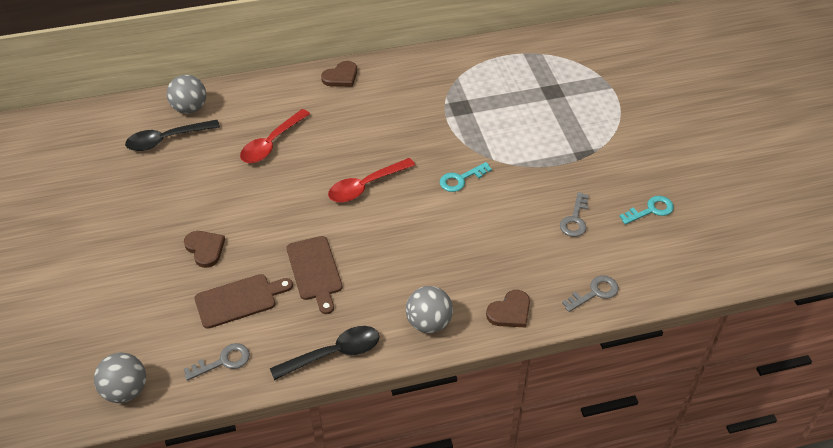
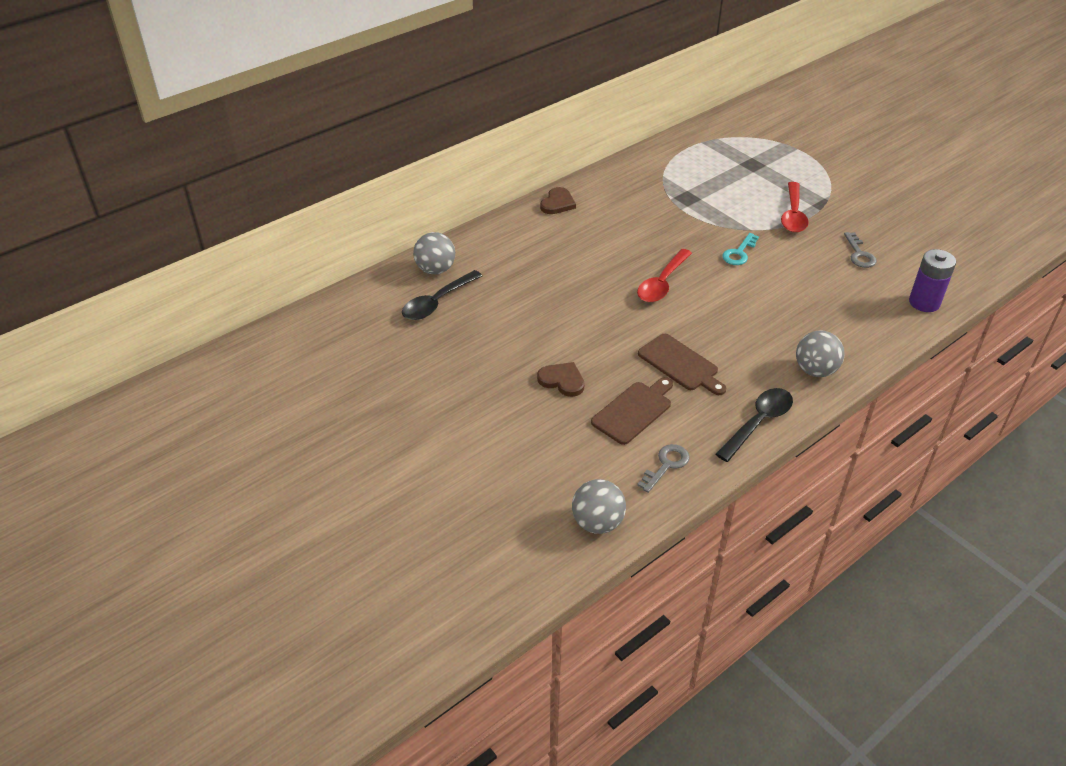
camera: 25 degrees left, 5 degrees down
(271, 143) = (543, 275): red spoon -> red spoon (793, 214)
(510, 311) = (872, 339): brown heart -> none
(595, 292) = (924, 302): grey key -> purple battery
(651, 210) = (910, 229): turquoise key -> none

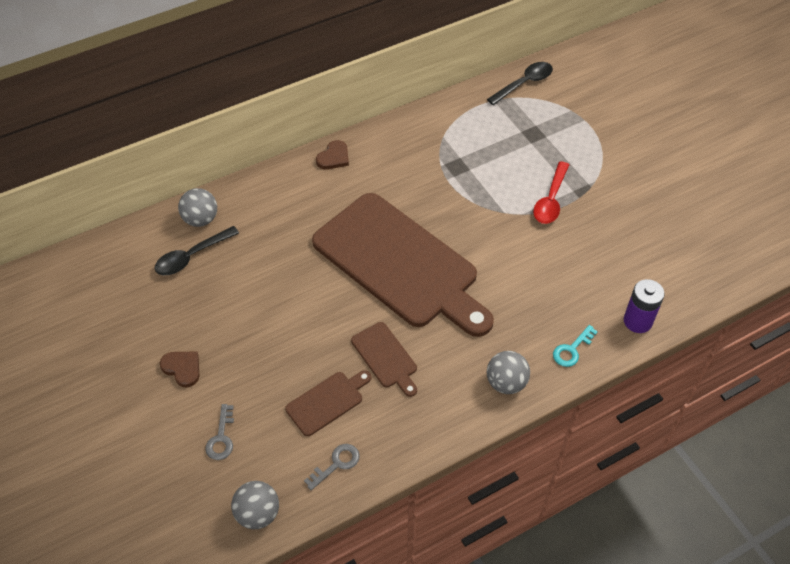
camera: 10 degrees right, 10 degrees up
(562, 380) = (275, 359): brown heart -> brown heart (182, 368)
(662, 283) = (400, 263): red spoon -> brown cutting board
(739, 253) = (483, 238): turquoise key -> turquoise key (572, 350)
(758, 423) = (433, 432): black spoon -> black spoon (524, 83)
(859, 254) = (597, 256): grey key -> grey key (221, 438)

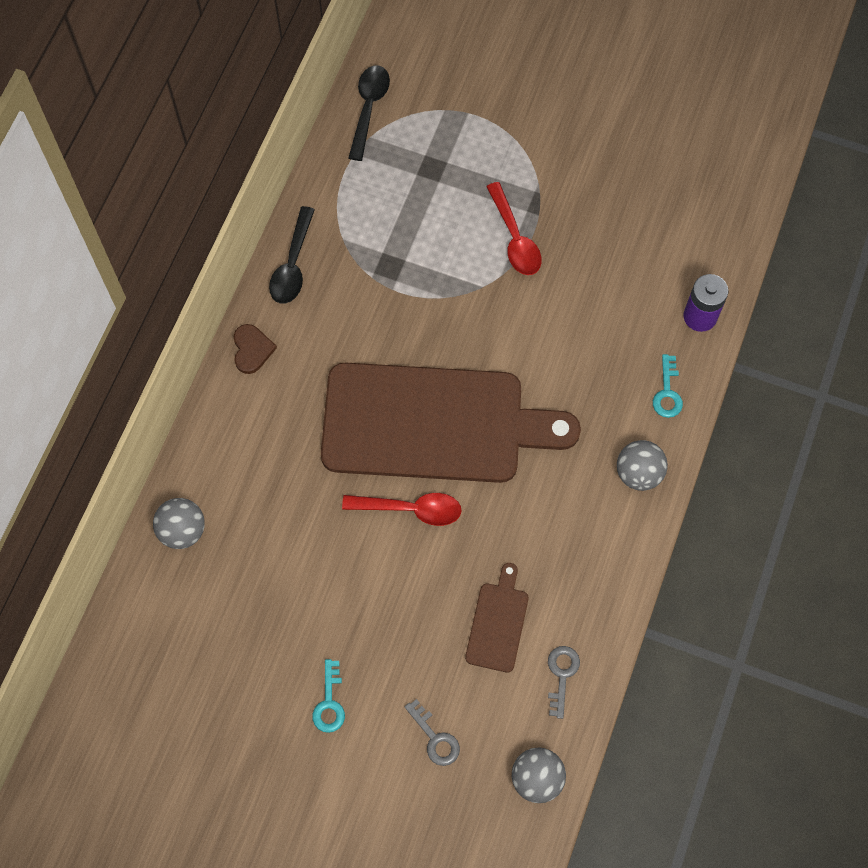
camera: 40 degrees left, 15 degrees up
(182, 368) = (329, 703): brown heart -> turquoise key
(192, 256) = (216, 579): black spoon -> black spoon (293, 265)
(339, 299) = (410, 509): none -> red spoon
(385, 357) = (510, 534): brown cutting board -> none

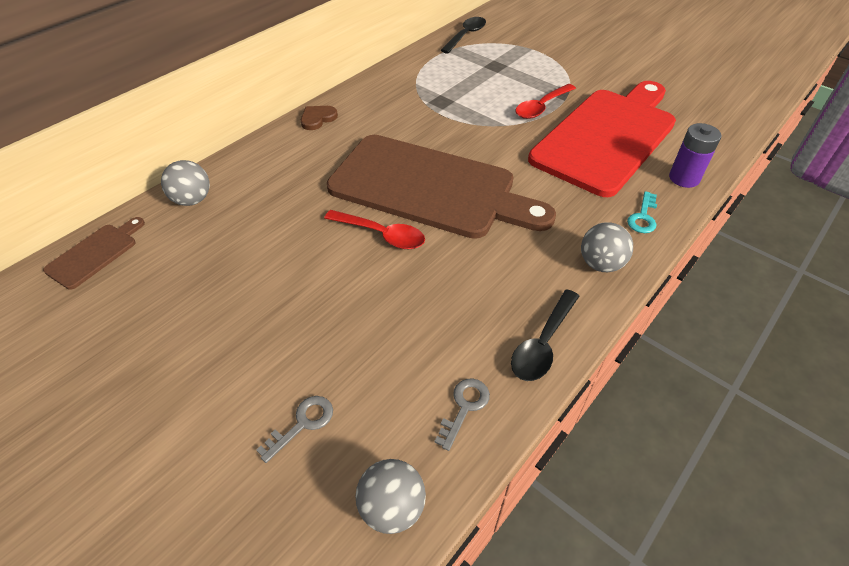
camera: 20 degrees right, 20 degrees down
(252, 349) = (317, 119): brown heart -> brown heart turned 150 degrees counterclockwise
(293, 265) = (374, 87): black spoon -> black spoon (543, 343)
(329, 703) = (220, 356): turquoise key -> none
(435, 738) = (302, 423): grey key -> grey key turned 120 degrees counterclockwise
(498, 623) = (418, 340): brown cutting board -> brown cutting board (95, 253)
(515, 238) = (541, 107): red spoon -> red spoon turned 45 degrees clockwise
(604, 271) = (607, 137): none -> red cutting board

